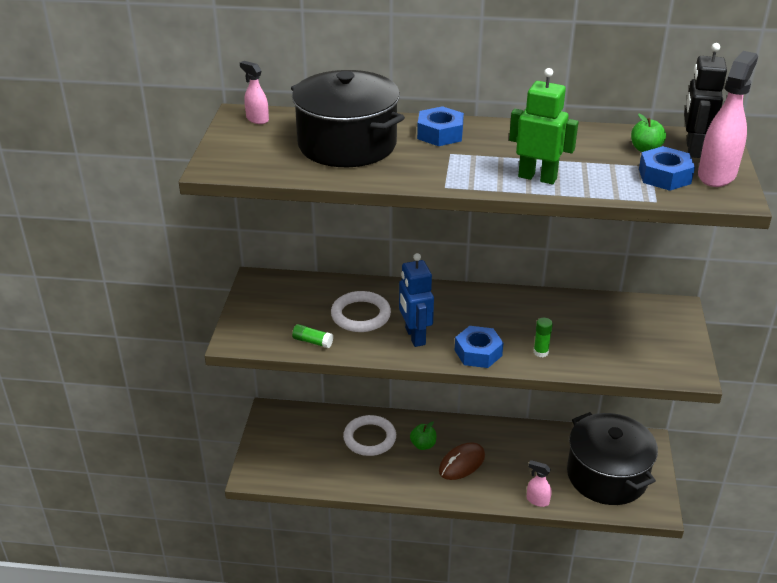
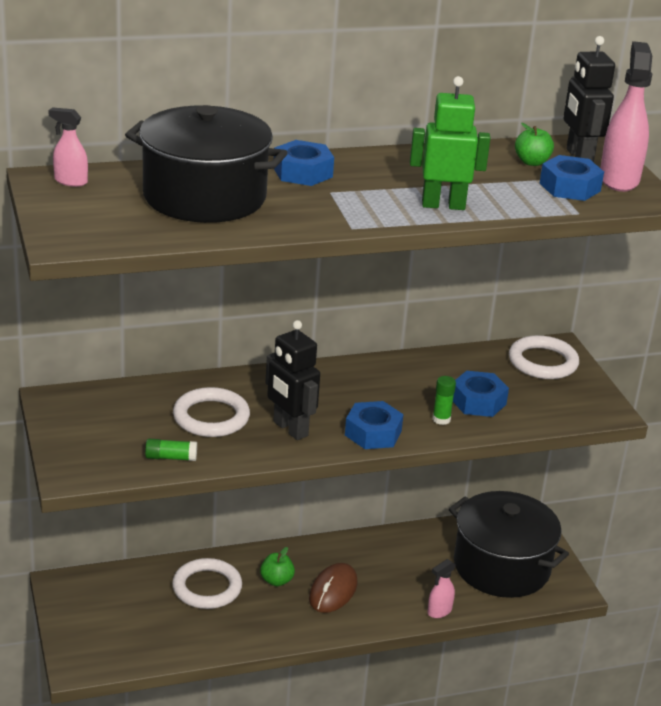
camera: 25 degrees left, 5 degrees down
(414, 336) = (290, 429): blue robot -> black robot
(537, 500) = (439, 611): pink spray bottle -> pink spray bottle turned 45 degrees counterclockwise
(580, 342) = (478, 401): none -> blue nut
(657, 318) = (543, 362): none -> white ring

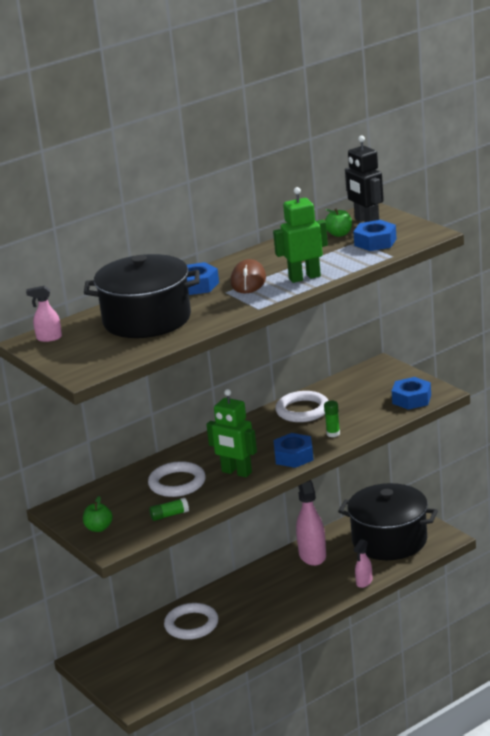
camera: 15 degrees left, 5 degrees down
(276, 580) = (238, 603): green apple -> green apple (99, 528)
(290, 429) = (236, 472): black robot -> green robot
(333, 591) = (282, 595): brown mouse -> brown mouse (248, 281)
(478, 401) = (350, 415): blue nut -> blue nut (411, 399)
(543, 362) = (376, 377): white ring -> white ring (302, 410)
(619, 179) = (402, 228): pink spray bottle -> pink spray bottle (312, 555)

